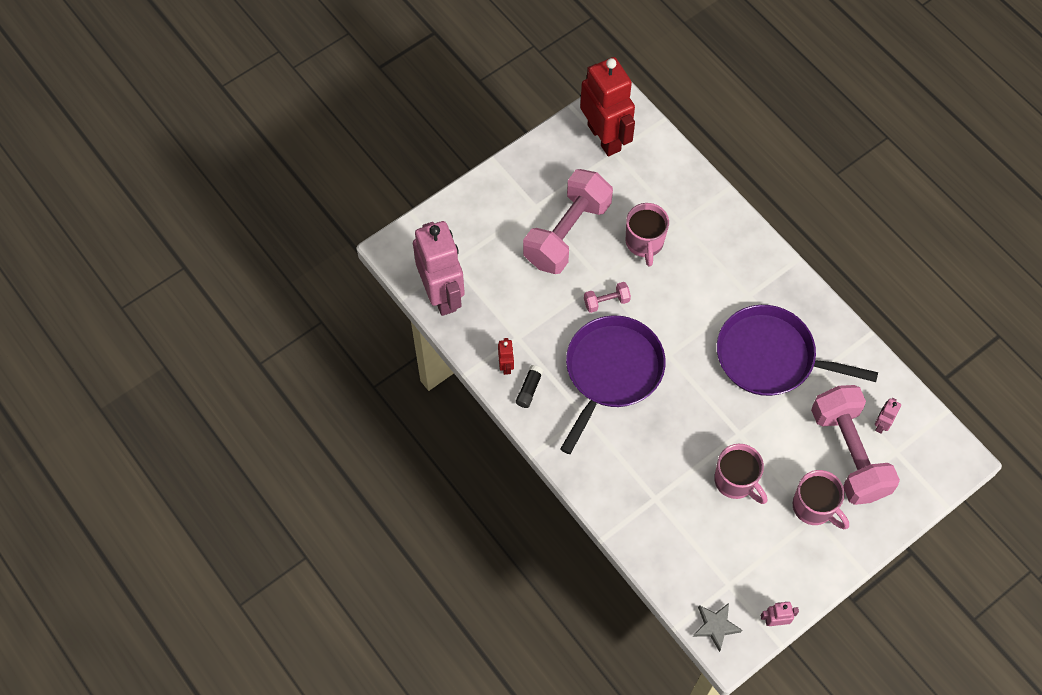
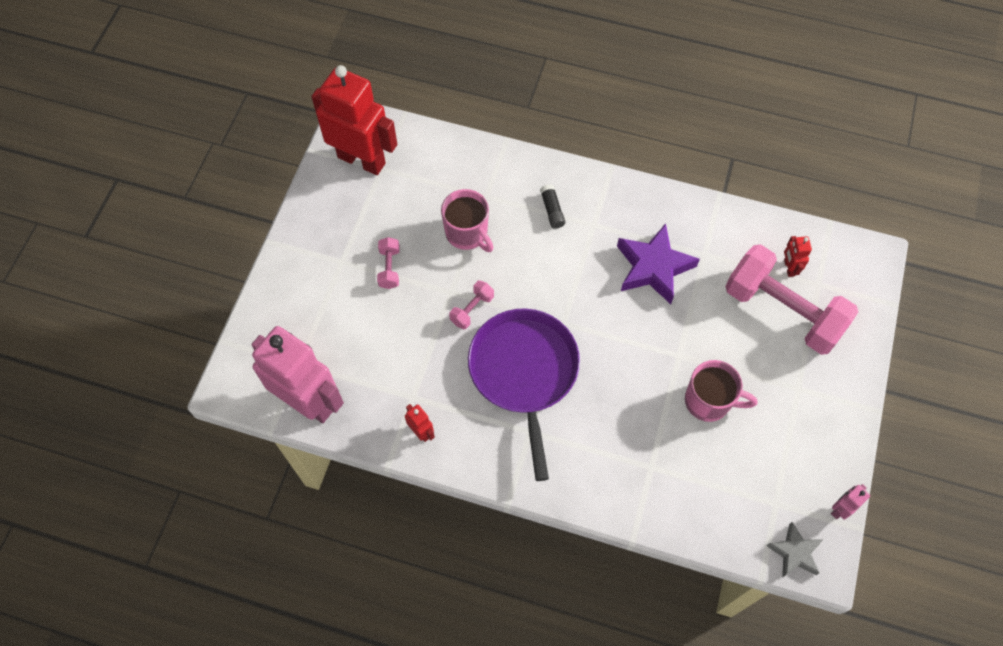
camera: 35 degrees left, 0 degrees up
(529, 389) = (459, 440): black glue stick -> black glue stick (552, 210)
(567, 233) = (389, 268): pink dumbbell -> pink dumbbell, size x0.41
(771, 357) = (653, 267): purple pan -> purple star
(814, 507) = (791, 379): pink mug -> none
(881, 424) = (789, 268): pink robot -> red robot

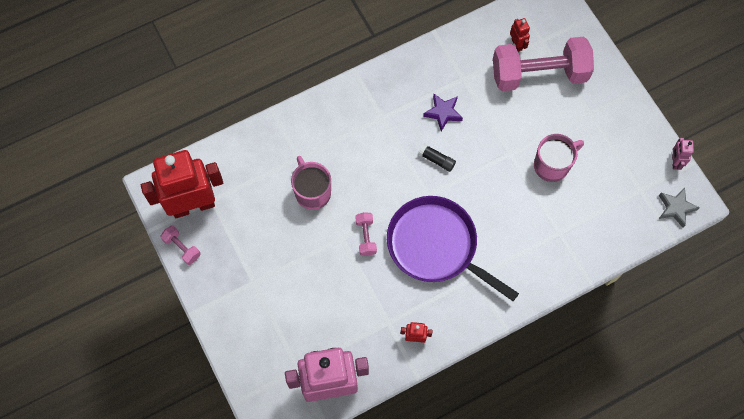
camera: 45 degrees left, 5 degrees up
(389, 268) = (288, 258): pink dumbbell -> pink dumbbell (182, 248)
(467, 233) = (312, 192): pink mug -> pink mug turned 120 degrees counterclockwise
(552, 210) = (348, 130): black glue stick -> black glue stick (436, 160)
(653, 267) = (443, 113): purple star -> purple star, size x0.59
(789, 268) = (517, 44): red robot -> red robot turned 150 degrees counterclockwise

